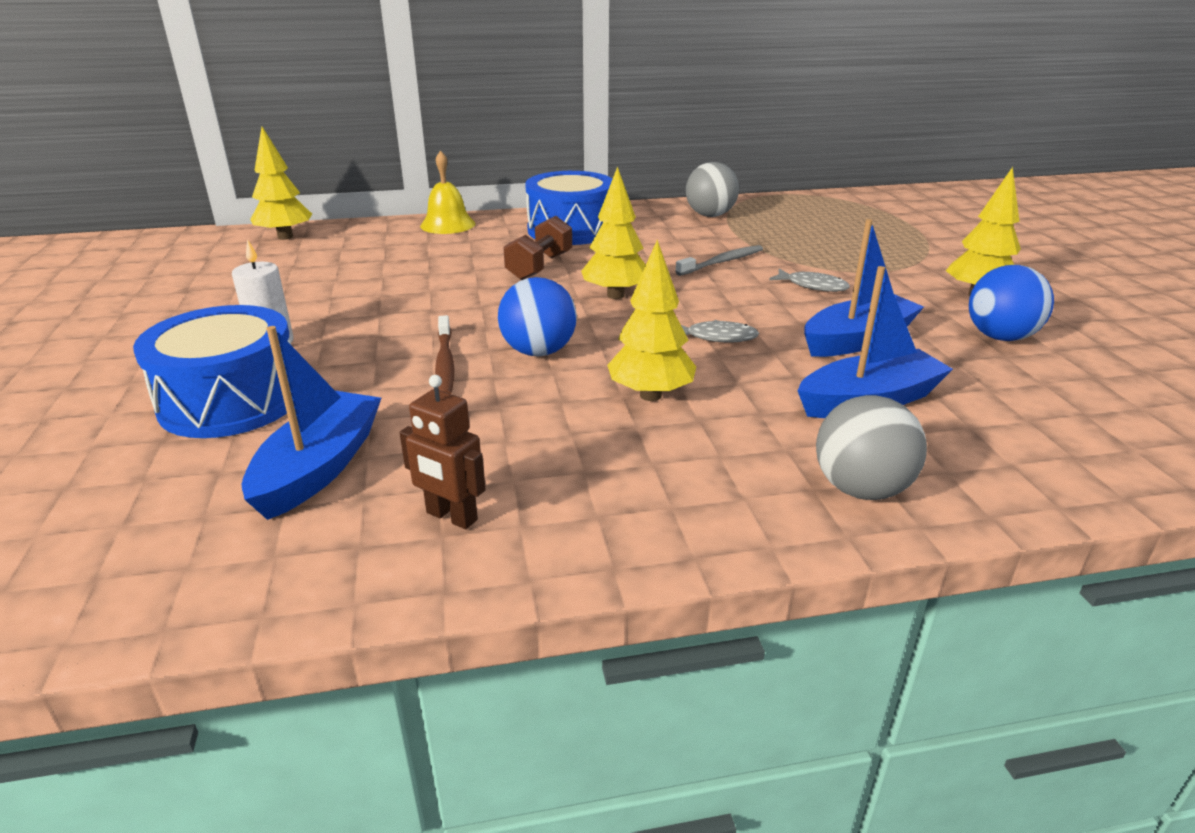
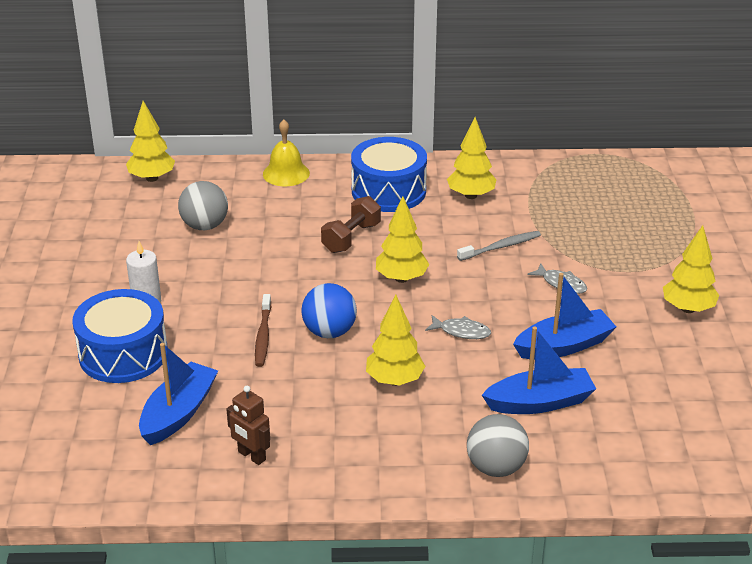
camera: 10 degrees right, 5 degrees up
(665, 227) = (471, 195): none -> yellow tree
(710, 215) = (517, 181): grey ball -> grey ball (205, 226)
(1000, 337) = (673, 355): blue ball -> none

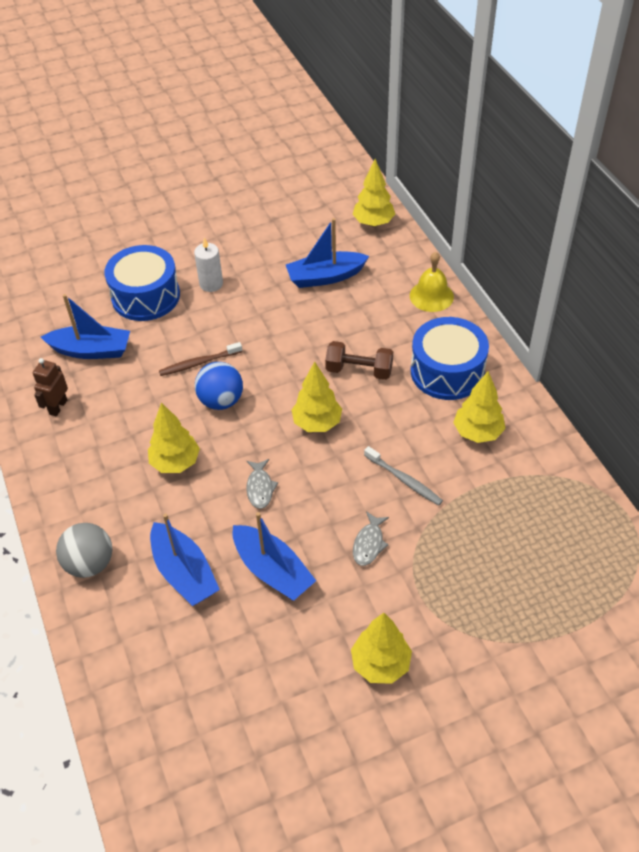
camera: 70 degrees right, 15 degrees up
(205, 226) = (325, 277): grey ball -> blue boat

